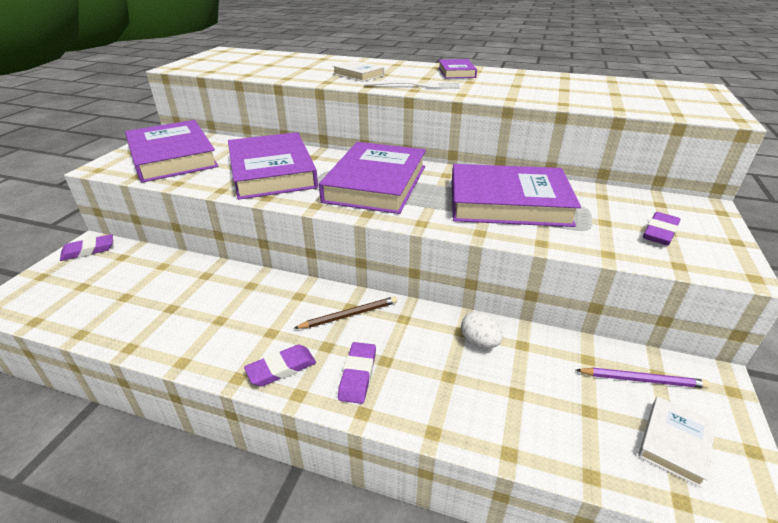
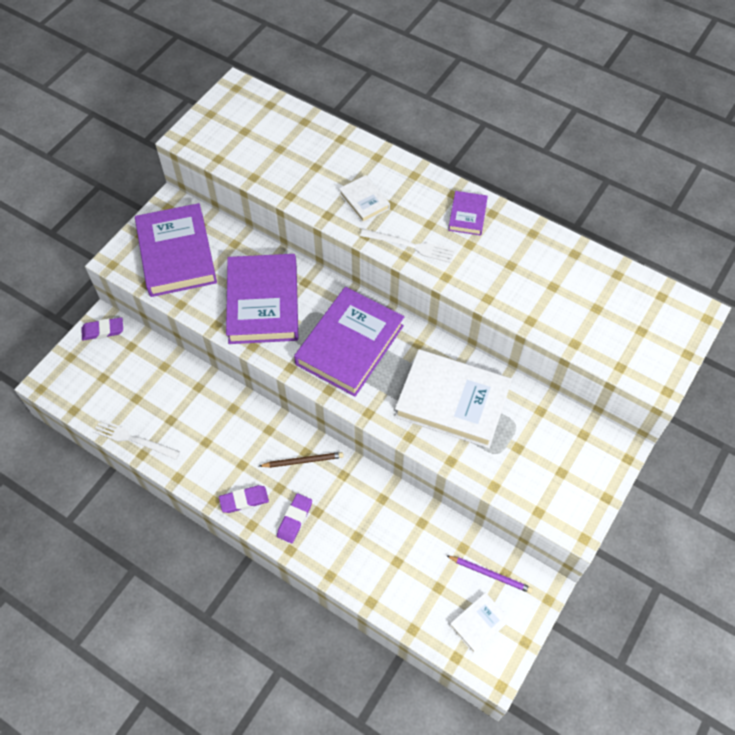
camera: 15 degrees right, 25 degrees up
(118, 335) = (133, 439): none -> white fork
(479, 342) = (391, 512): white egg -> none
(508, 202) = (452, 401): purple book -> white book
(660, 232) = (553, 471): purple eraser -> none

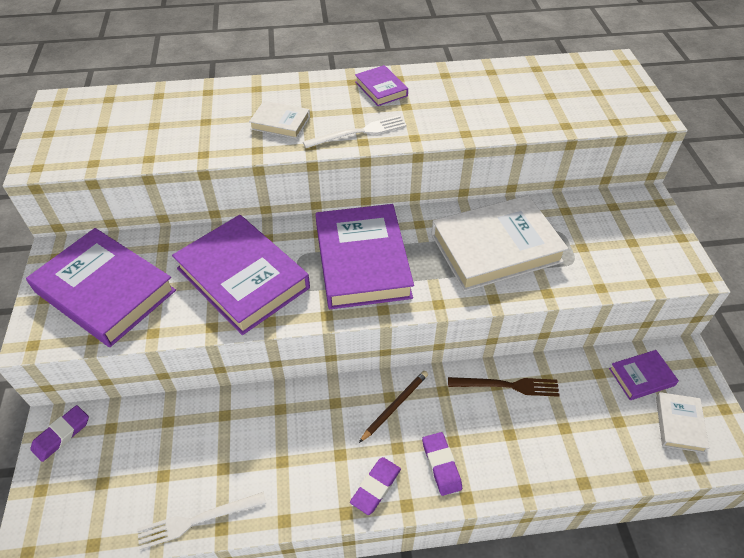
camera: 40 degrees left, 10 degrees down
(389, 505) = (507, 385): none -> brown fork
(490, 574) = (641, 377): purple pencil -> purple book

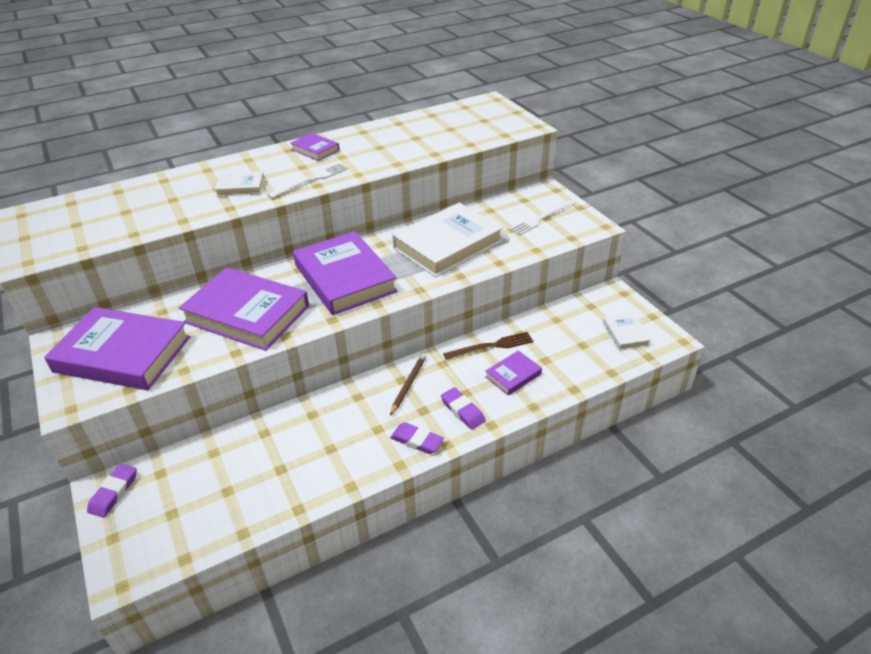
camera: 20 degrees left, 10 degrees down
(197, 520) = (274, 510): white fork -> white fork (541, 218)
(376, 487) = (417, 440): purple eraser -> purple eraser turned 75 degrees counterclockwise
(641, 377) = (587, 313): purple book -> purple book (513, 375)

